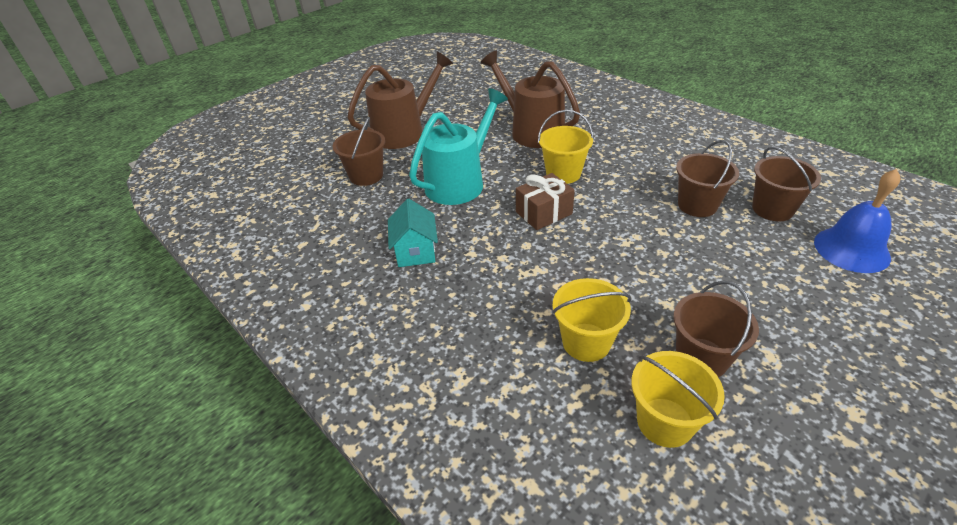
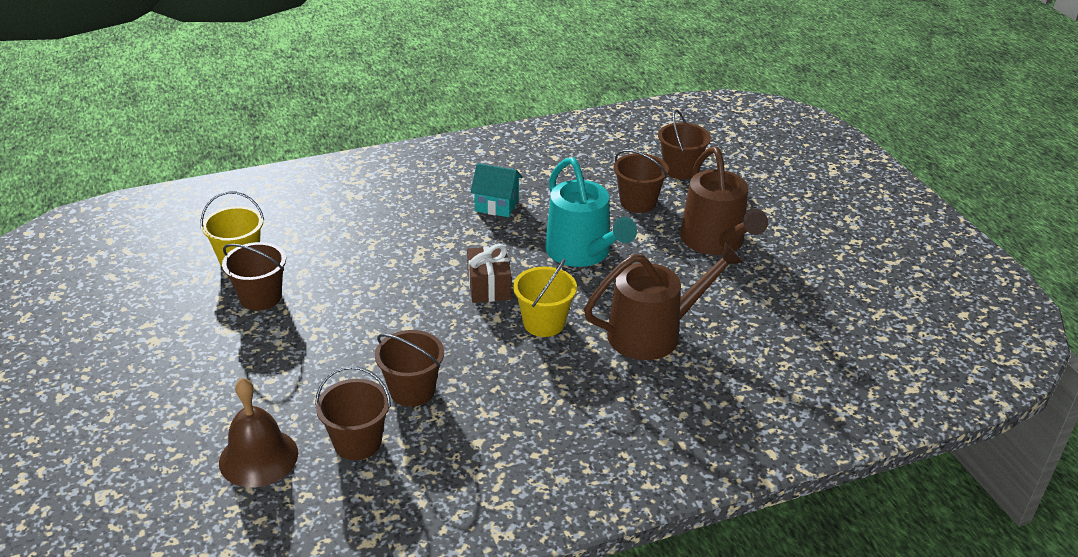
camera: 110 degrees right, 5 degrees down
(300, 168) = (680, 170): none -> brown bucket
(586, 342) = (327, 253): yellow bucket -> none
(851, 249) = (258, 457): blue bell -> brown bell

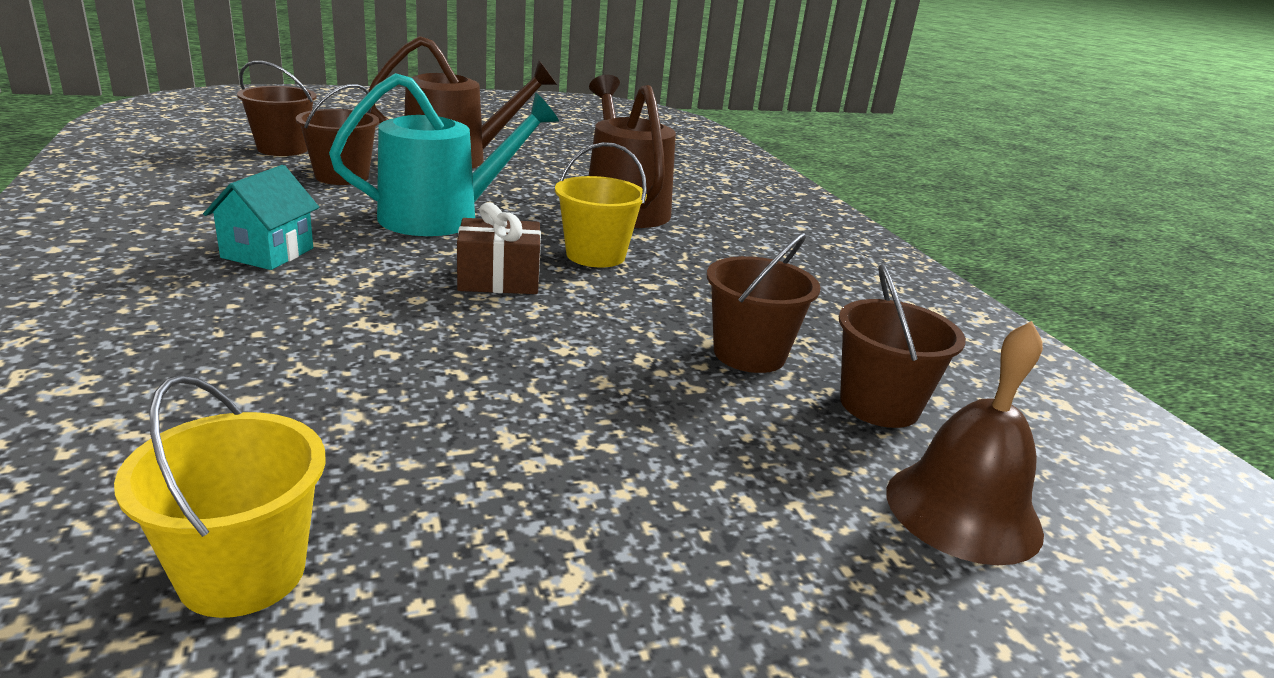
camera: 90 degrees left, 10 degrees down
(260, 297) = (447, 524): brown bucket -> none

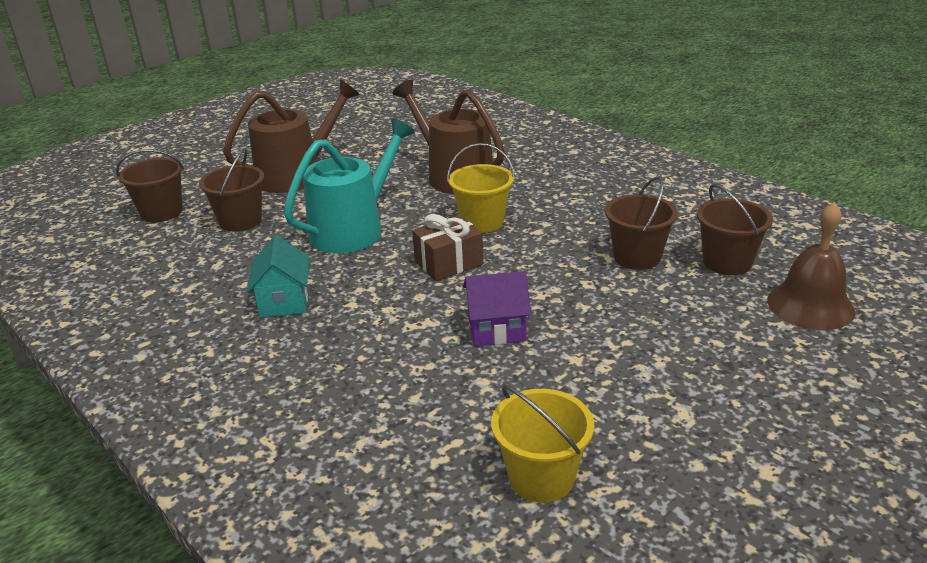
camera: 20 degrees left, 5 degrees up
(455, 365) = (496, 329): none -> purple house

